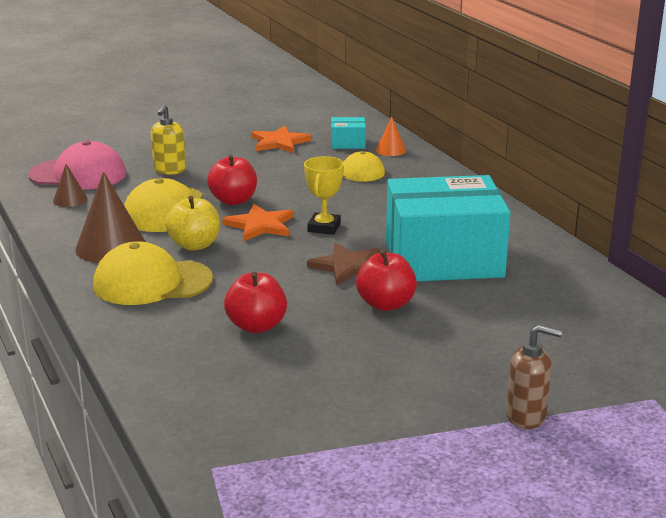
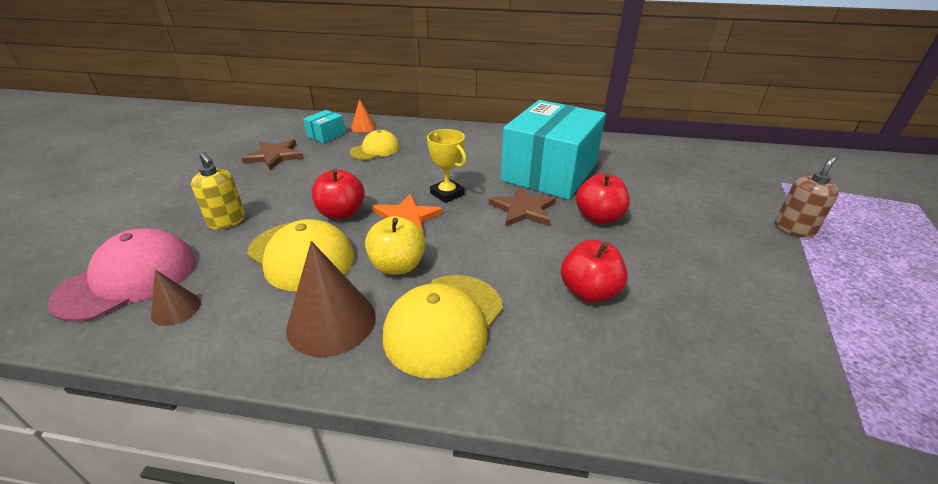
camera: 55 degrees left, 10 degrees up
(279, 142) = (275, 156): orange star -> brown star

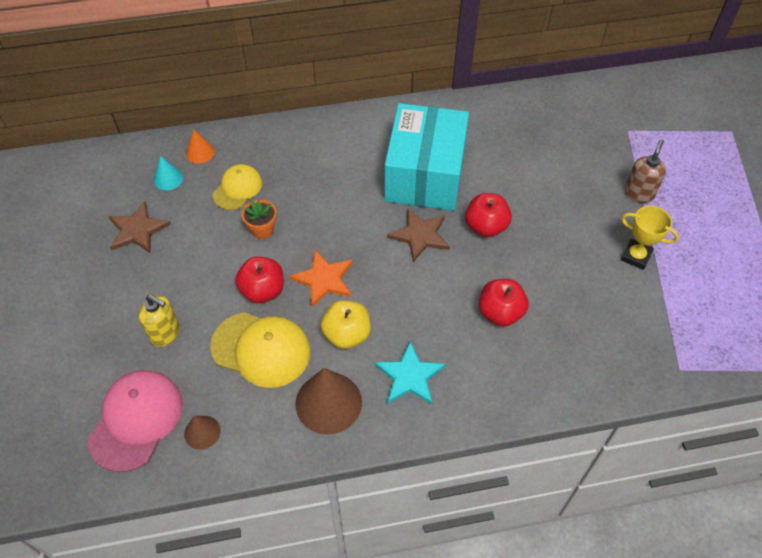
camera: 20 degrees left, 20 degrees up
(326, 135) = (168, 178): turquoise box -> turquoise cone
(375, 176) = (262, 230): none -> orange flower pot
(444, 323) = (409, 376): yellow cap -> turquoise star
(447, 194) = (344, 235): yellow trophy -> yellow trophy (636, 256)

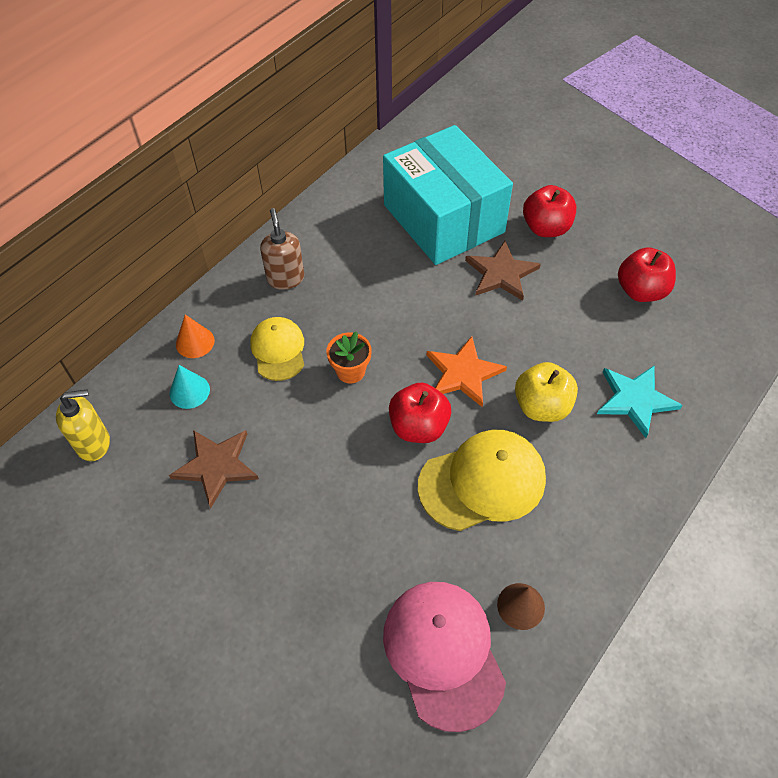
camera: 40 degrees left, 0 degrees up
(165, 333) = (370, 544): yellow soap dispenser -> yellow soap dispenser (94, 443)
(328, 402) = (598, 479): brown cone -> none
(636, 256) = (683, 174): yellow trophy -> none
(639, 193) = (628, 123): brown soap dispenser -> brown soap dispenser (285, 278)

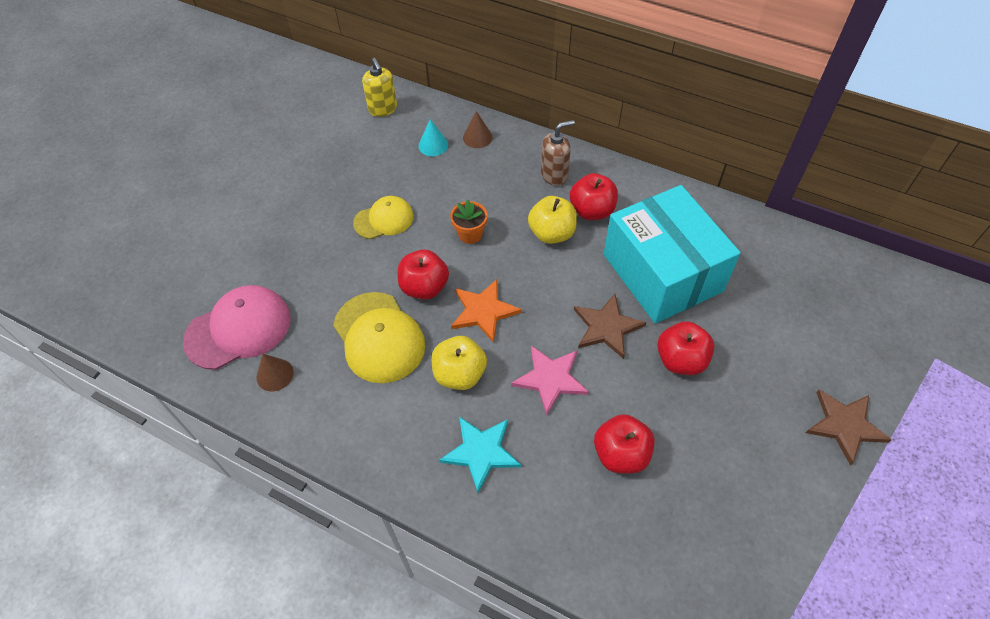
camera: 80 degrees right, 0 degrees up
(195, 342) = (477, 137): orange cone -> brown cone
(216, 466) = (373, 174): brown star -> brown star (845, 425)
(278, 350) = (481, 186): yellow cap -> yellow cap (384, 219)
(348, 256) = (592, 211): none -> red apple
(370, 295) = (552, 233): none -> yellow apple
(443, 218) = (662, 273): turquoise box -> turquoise box turned 75 degrees counterclockwise
(556, 329) = (550, 379): none -> pink star

